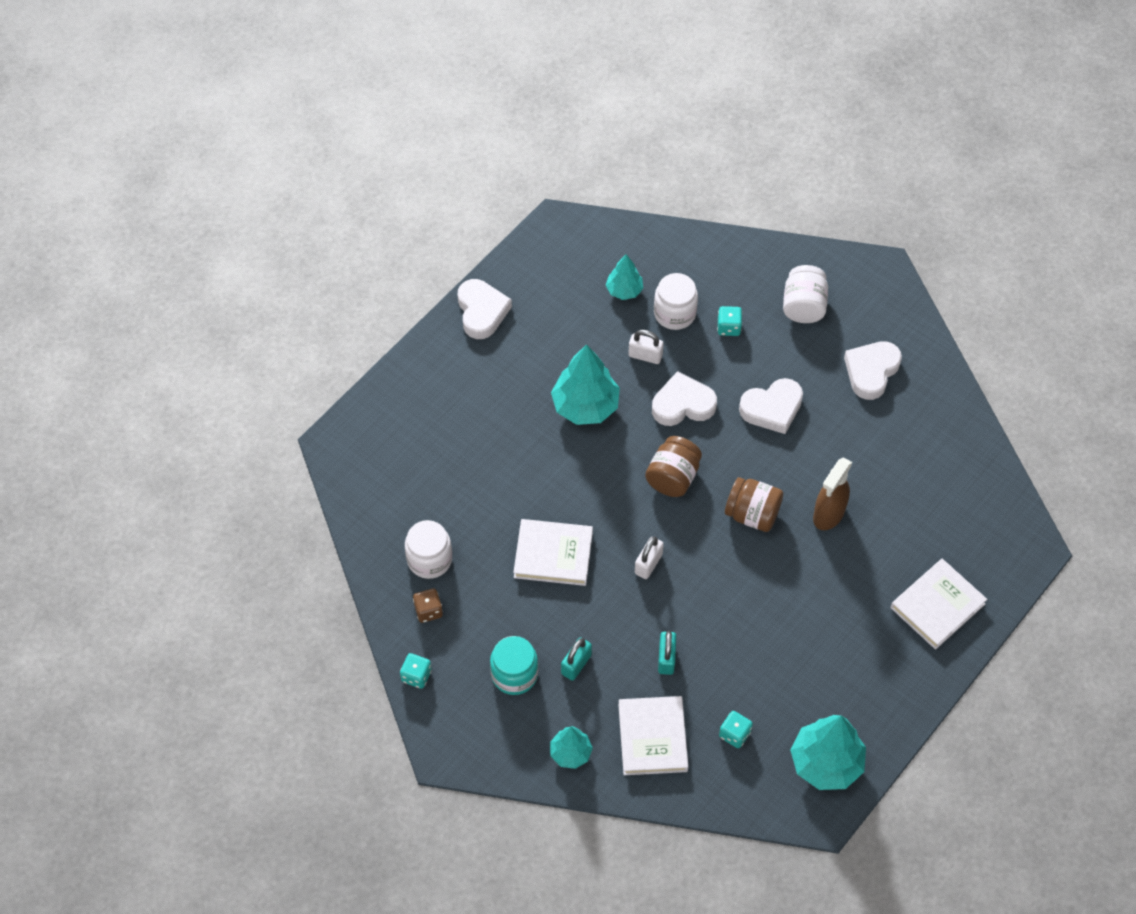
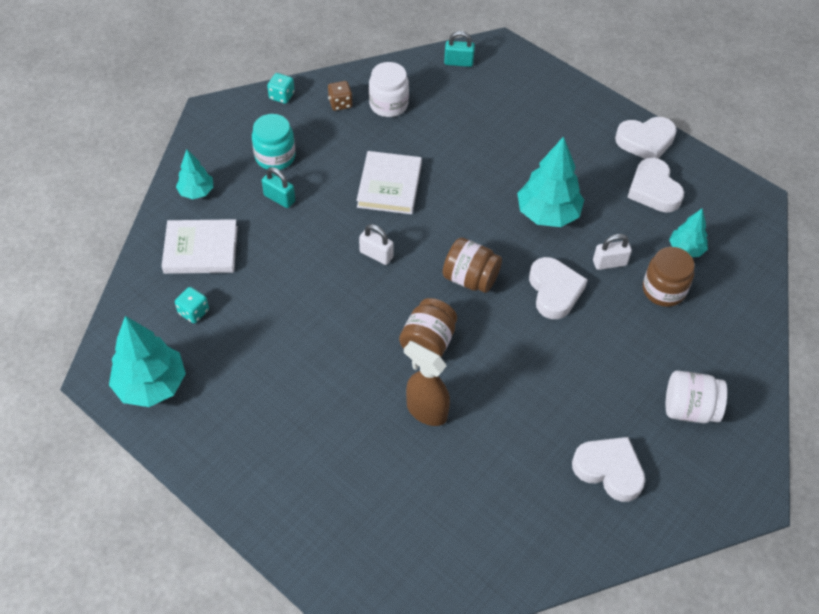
camera: 90 degrees right, 5 degrees down
(645, 355) = (609, 263): white padlock -> white padlock turned 60 degrees clockwise
(666, 658) = (277, 264): turquoise padlock -> turquoise padlock (458, 62)
(674, 313) = (663, 290): white jar -> brown jar
(728, 327) = (652, 336): turquoise dice -> none
(772, 408) = (554, 369): white heart -> white heart (653, 190)
(937, 606) = (311, 507): white book -> none

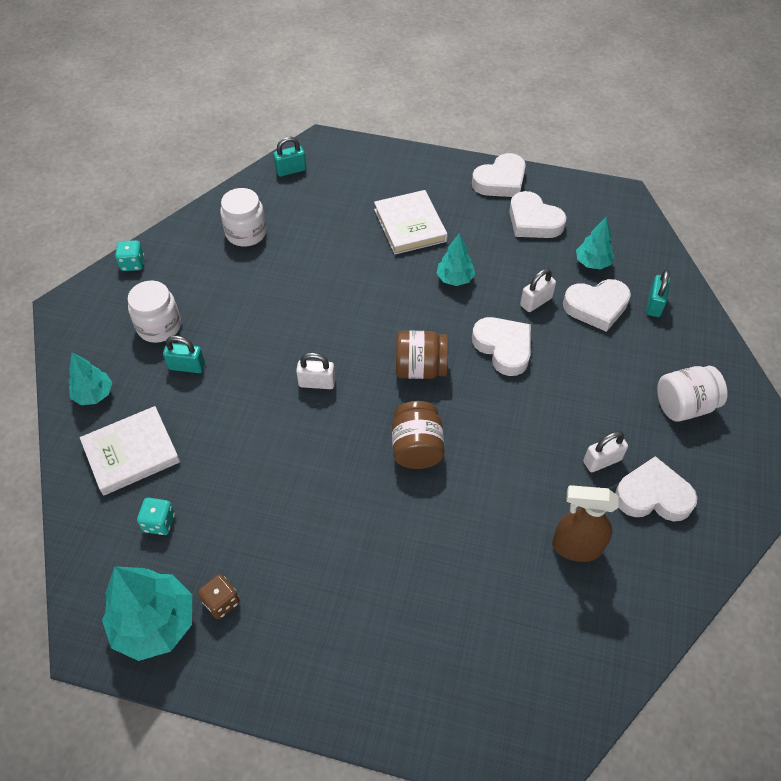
camera: 25 degrees left, 0 degrees up
(275, 157) = (159, 326): turquoise jar -> white jar
(340, 103) = (197, 249): brown dice -> brown dice (221, 602)
(389, 186) = (291, 310): white book -> white book (410, 225)
(426, 411) = (454, 517): brown spray bottle -> brown spray bottle (576, 547)
(547, 214) = (455, 279): turquoise tree -> turquoise tree, size x0.57
(582, 422) = (602, 461): none -> white padlock
(663, 290) = (596, 307): brown jar -> white heart
(721, 310) = (654, 304): none -> turquoise padlock

